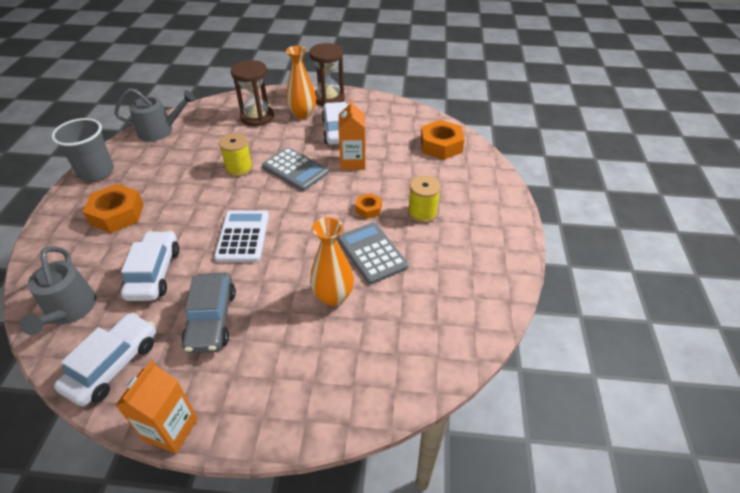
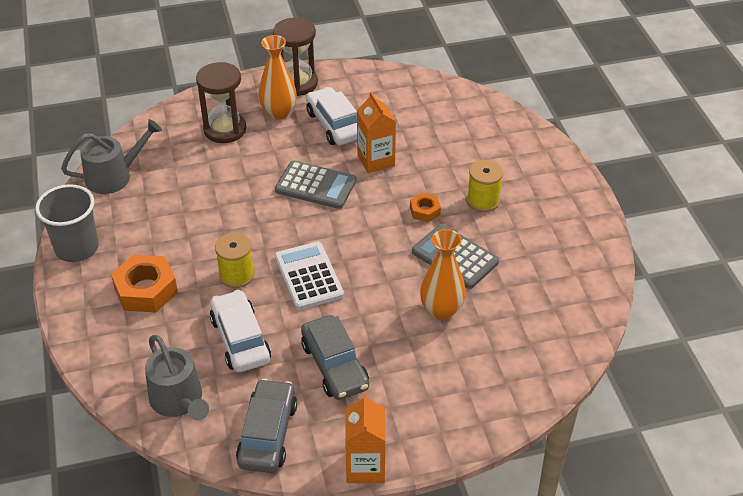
camera: 20 degrees left, 0 degrees up
(113, 365) = (268, 434): white car -> grey car
(239, 168) = (249, 200): yellow spool -> yellow spool (237, 275)
(441, 145) = (463, 116): orange nut -> none

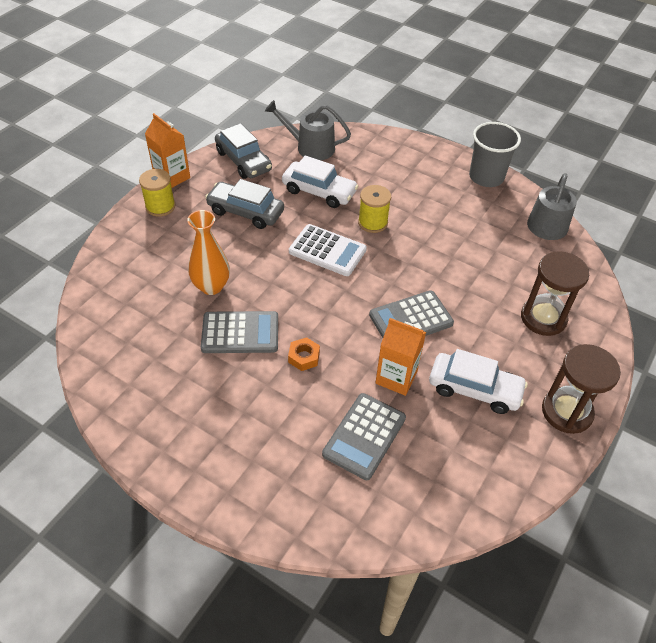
camera: 135 degrees right, 5 degrees up
(146, 290) = (410, 182): orange nut -> none
(279, 113) = (532, 366): orange vase -> none
(438, 145) = (364, 436): none -> grey calculator
(483, 200) = (266, 403): yellow spool -> yellow spool (160, 206)

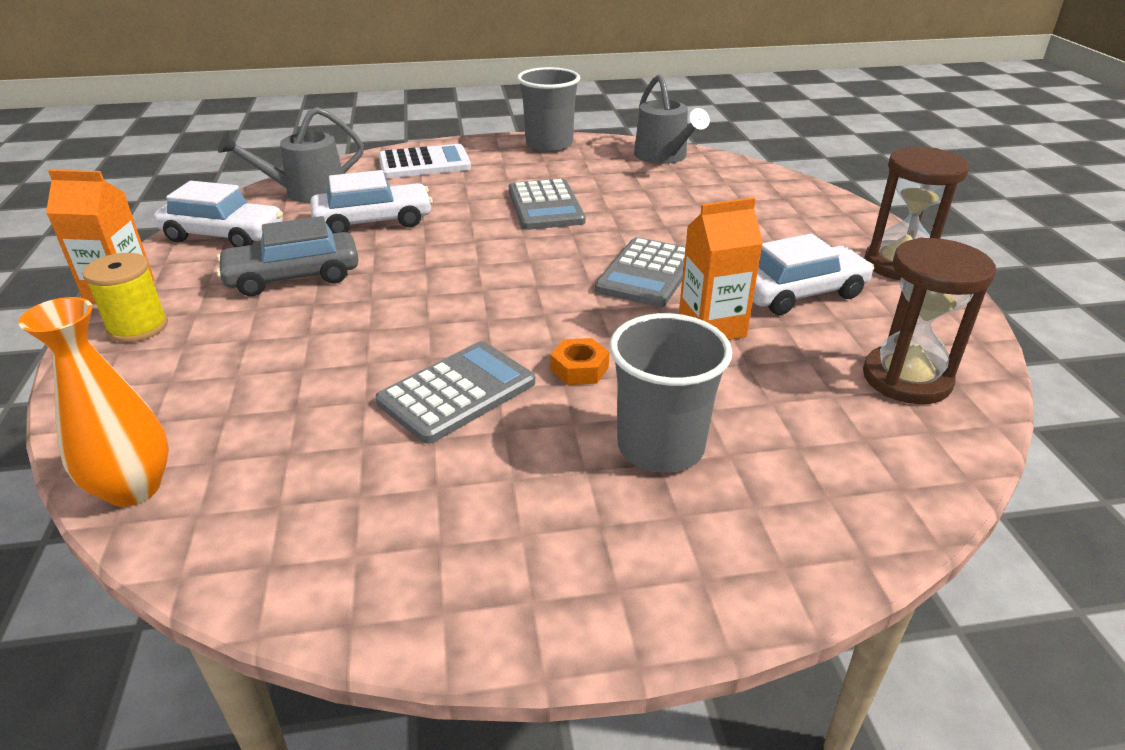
camera: 40 degrees left, 15 degrees down
(211, 286) = (343, 368): orange vase -> orange vase (133, 488)
(243, 161) = (223, 235): grey car -> white car
(285, 424) = (660, 447): none -> grey cup
(327, 251) = (461, 263): white calculator -> white calculator (424, 163)
(364, 436) = (766, 398): grey calculator -> grey calculator (545, 206)
(372, 222) = (480, 220): yellow spool -> none
(543, 318) = (765, 213): brown hourglass -> brown hourglass (906, 379)

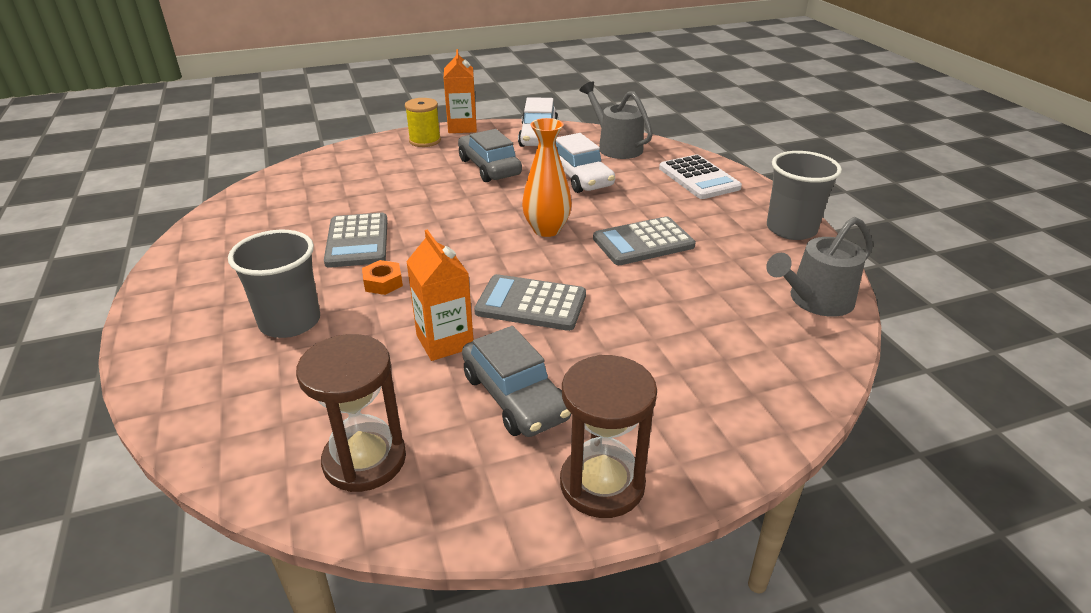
camera: 80 degrees right, 0 degrees up
(133, 488) = (287, 174): orange vase -> orange vase (546, 230)
(457, 392) = (357, 241): grey calculator -> grey calculator turned 45 degrees clockwise
(799, 293) = (514, 396): white car -> grey car

